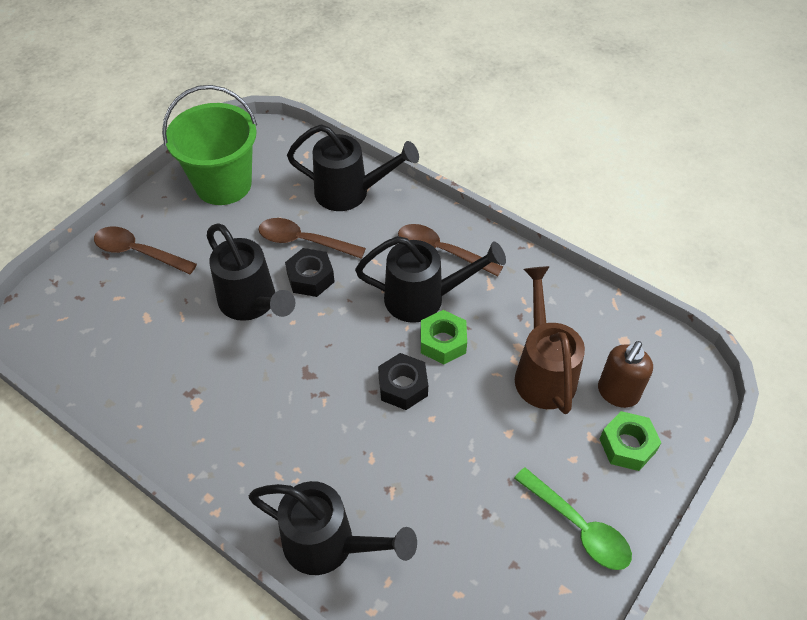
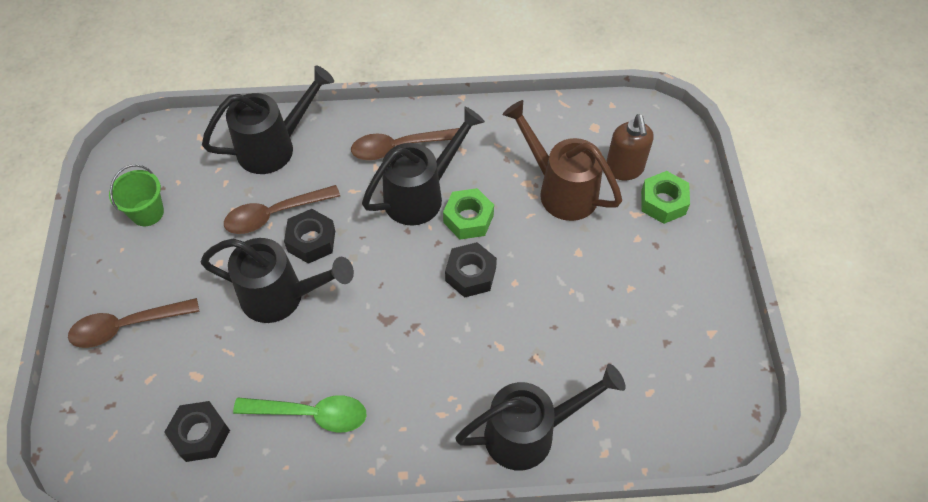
camera: 40 degrees left, 5 degrees up
(110, 360) = (200, 435): none -> black nut
(223, 184) = (147, 212): green bucket -> green bucket, size x0.51
(579, 527) = (683, 283): green spoon -> green spoon (311, 414)

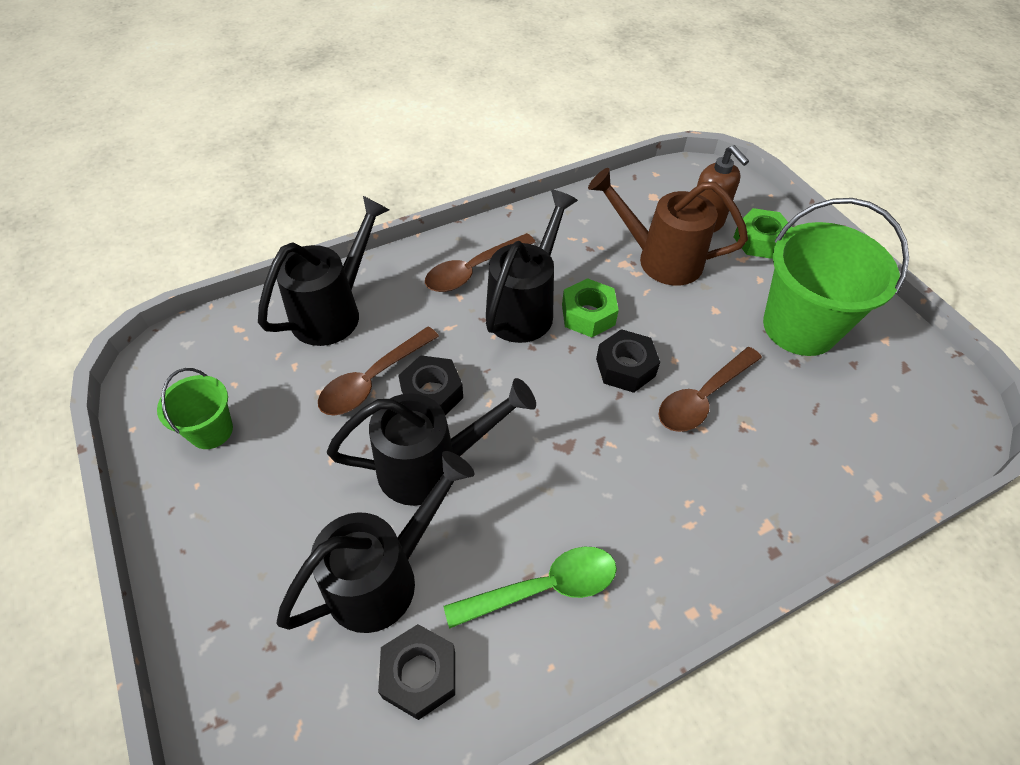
camera: 25 degrees left, 5 degrees down
(126, 326) = (248, 577): brown spoon -> brown spoon (702, 398)
(530, 433) = (792, 506): black watering can -> black watering can (384, 576)
(641, 293) = (799, 327): none -> green bucket

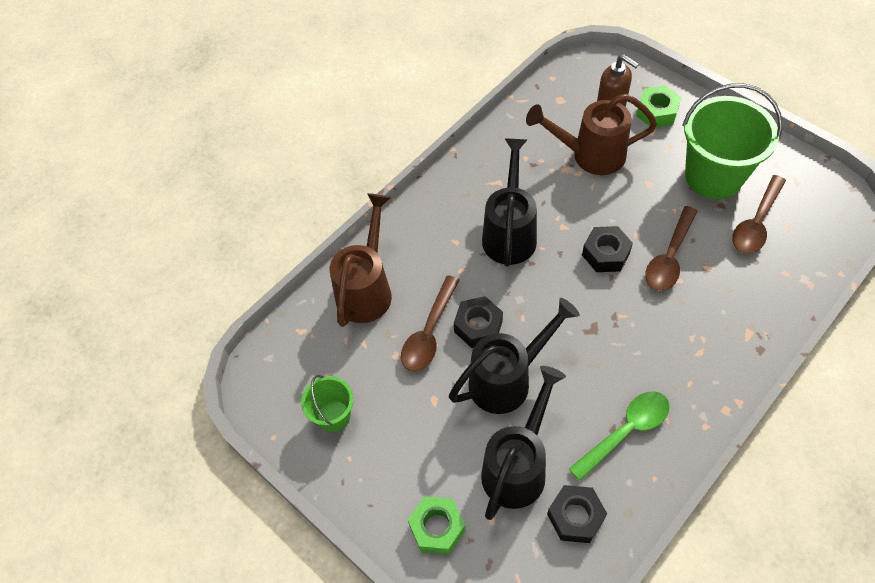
camera: 15 degrees left, 5 degrees up
(334, 311) = (366, 289): black watering can -> brown watering can
(473, 270) = (454, 216): brown spoon -> brown spoon (756, 223)
(588, 315) = (559, 221): green nut -> green nut (437, 527)

